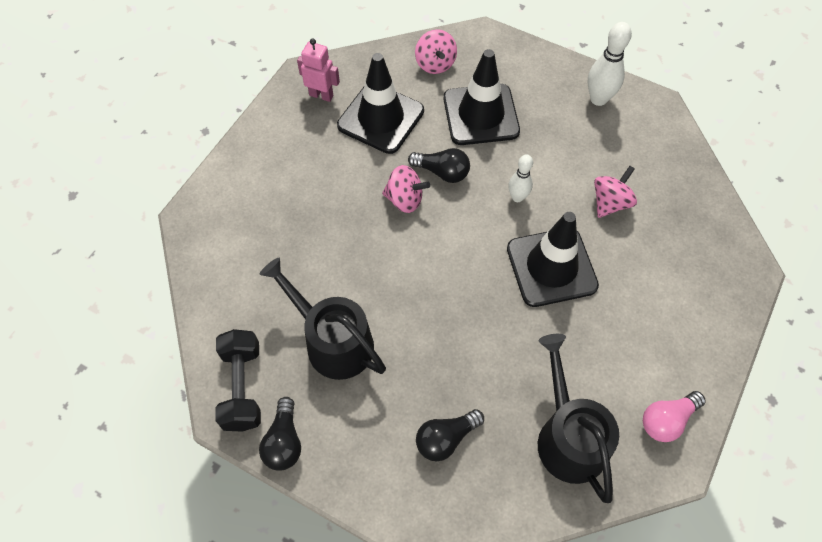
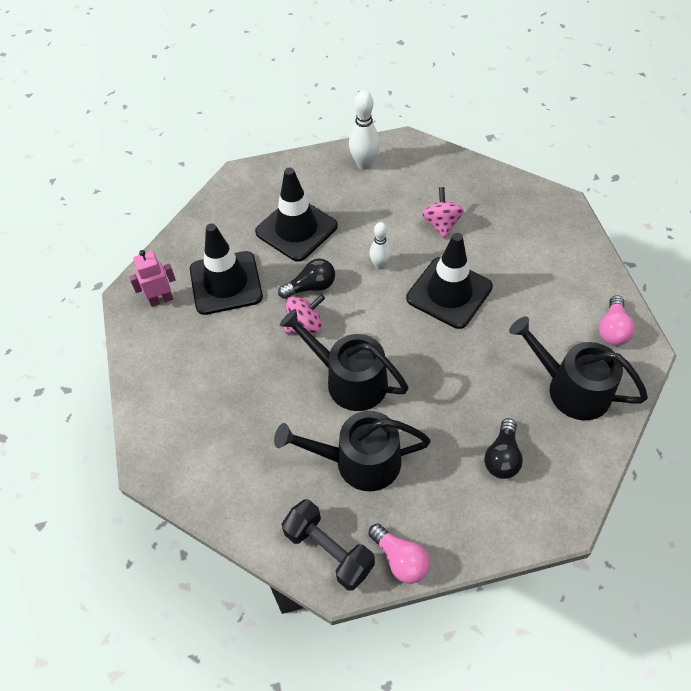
camera: 40 degrees left, 5 degrees down
(284, 441) = (400, 559): black light bulb -> pink light bulb
(393, 272) = (350, 380): none -> black watering can
(435, 64) = (226, 217): pink spinning top -> none

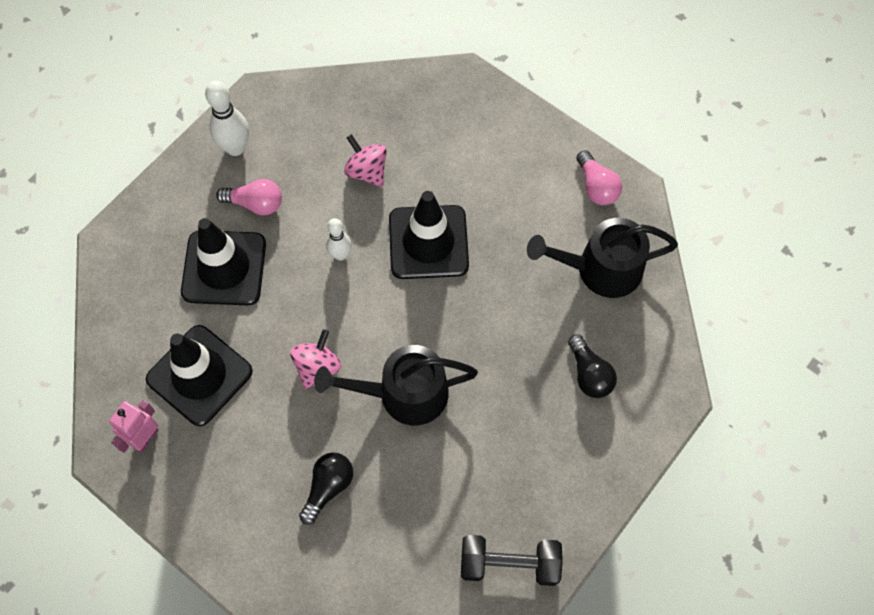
camera: 40 degrees left, 10 degrees up
(311, 287) = (291, 322): black light bulb -> black light bulb (328, 487)
(359, 461) = (473, 465): black watering can -> none
(400, 559) = (573, 526): pink light bulb -> pink light bulb (255, 204)

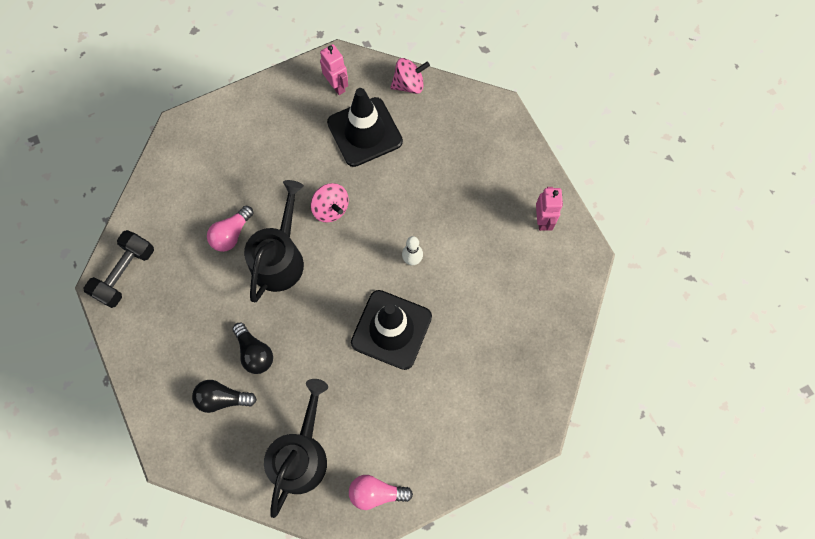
camera: 115 degrees right, 5 degrees up
(224, 268) = (440, 176): black traffic cone -> none
(235, 148) = (542, 220): white bowling pin -> pink robot
(255, 204) = (485, 216): pink light bulb -> pink light bulb (231, 234)
(328, 487) = (242, 182): black light bulb -> black light bulb (254, 352)
(367, 171) = (477, 310): pink spinning top -> pink spinning top (409, 84)

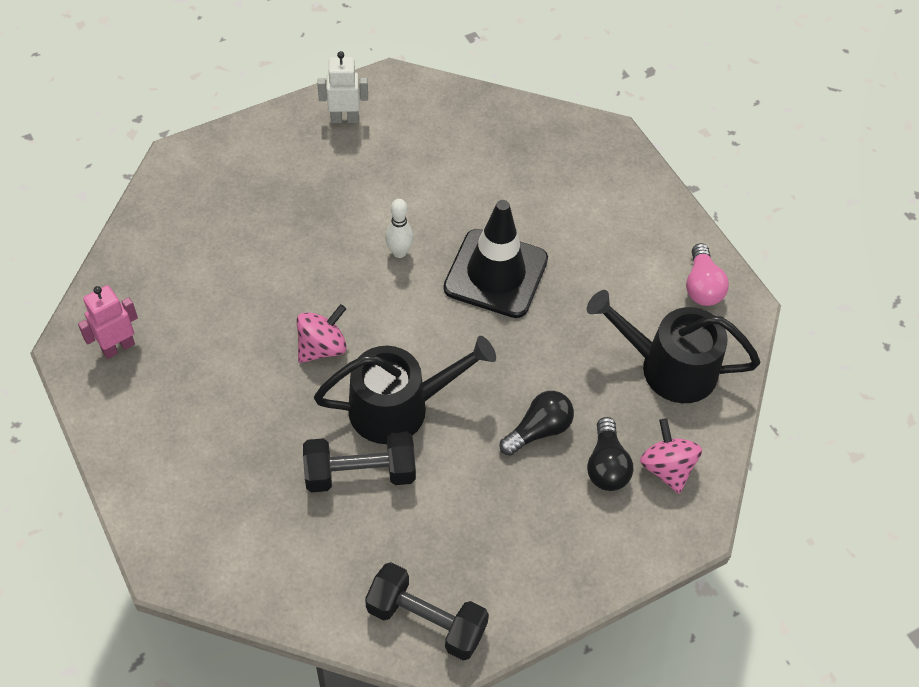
camera: 95 degrees left, 15 degrees down
(231, 234) = (360, 473): pink light bulb -> black dumbbell
(280, 258) = (398, 407): black watering can -> black watering can turned 150 degrees clockwise
(364, 132) = (201, 310): black traffic cone -> none
(409, 84) = (127, 257): pink spinning top -> pink spinning top (666, 468)
(542, 220) = (344, 119): pink robot -> white robot

